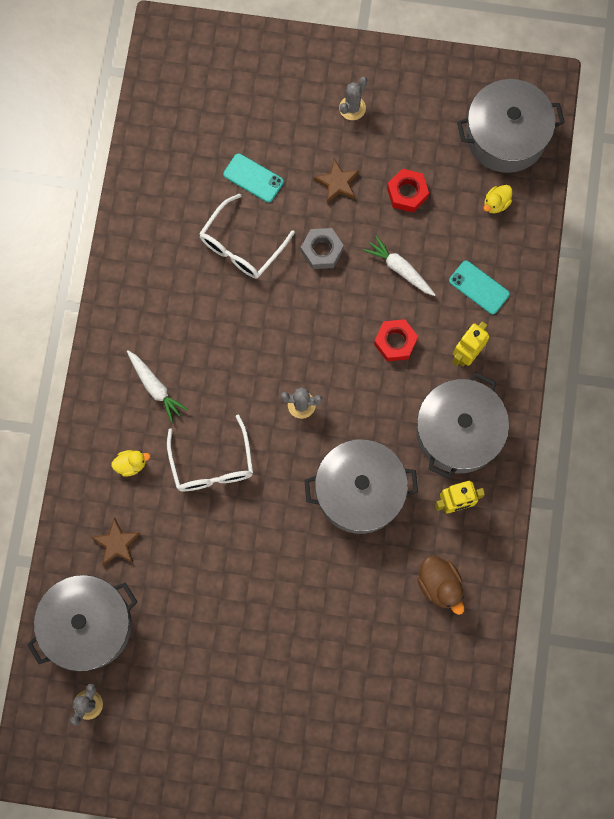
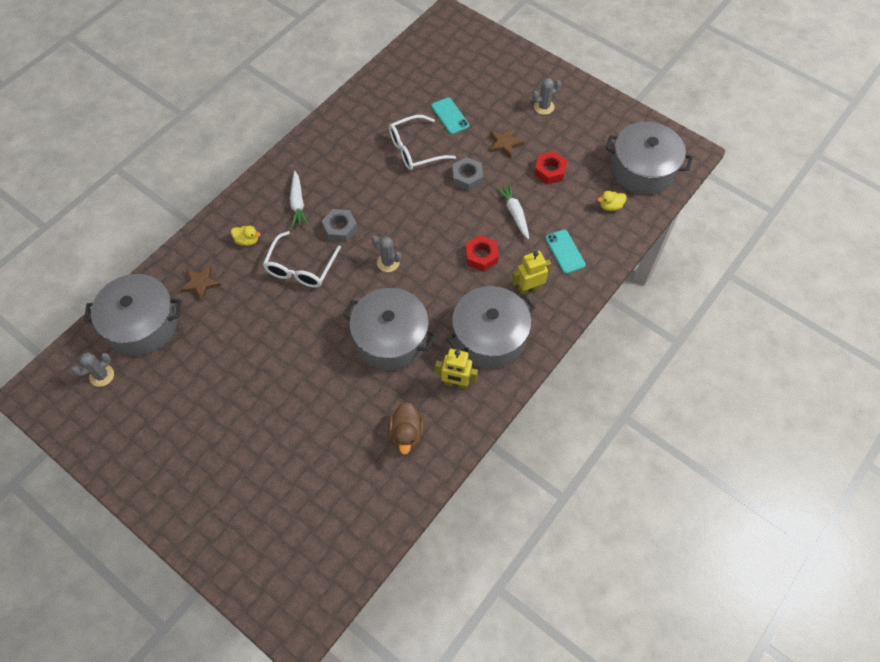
camera: 30 degrees right, 15 degrees down
(223, 393) = (340, 228): none -> grey nut

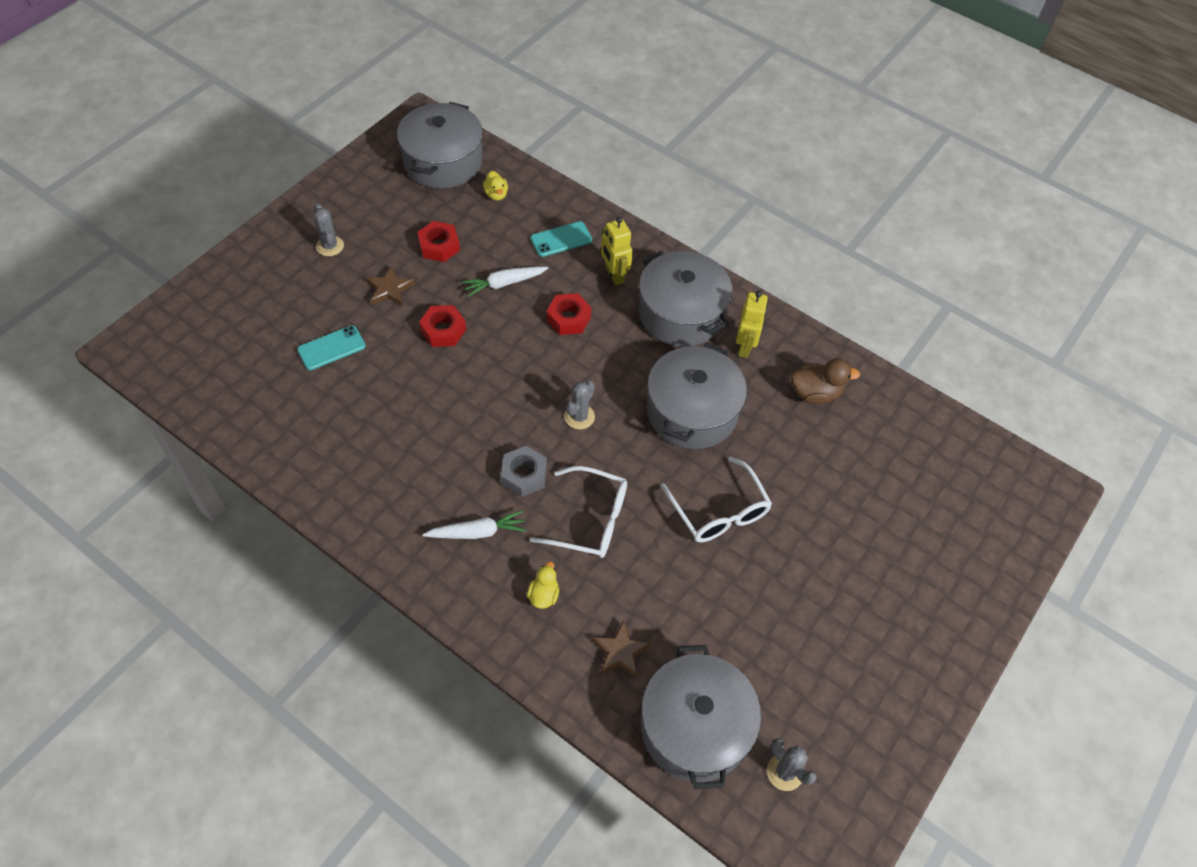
camera: 95 degrees left, 5 degrees down
(415, 150) = (389, 389): white glasses -> white glasses (719, 511)
(467, 177) = (443, 330): grey nut -> red nut

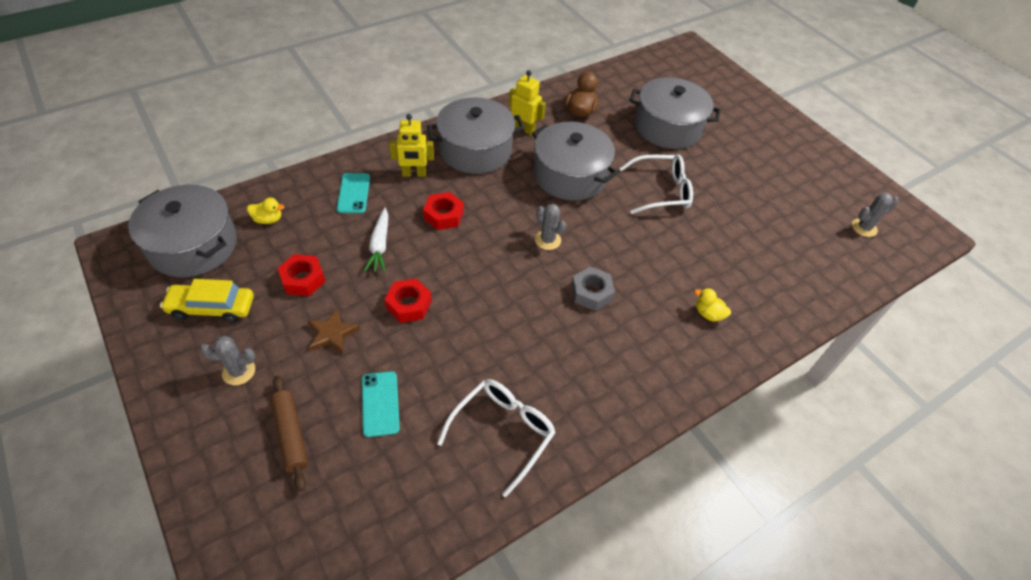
camera: 70 degrees left, 5 degrees down
(284, 302) = (291, 434): none -> brown rolling pin
(384, 202) = (212, 308): none -> yellow car
(477, 532) = (638, 341): white carrot -> none
(590, 520) = (648, 264): white glasses -> white glasses (503, 432)
(620, 652) = (765, 282): brown star -> none
(695, 727) = (829, 261): grey pot -> grey pot (668, 127)

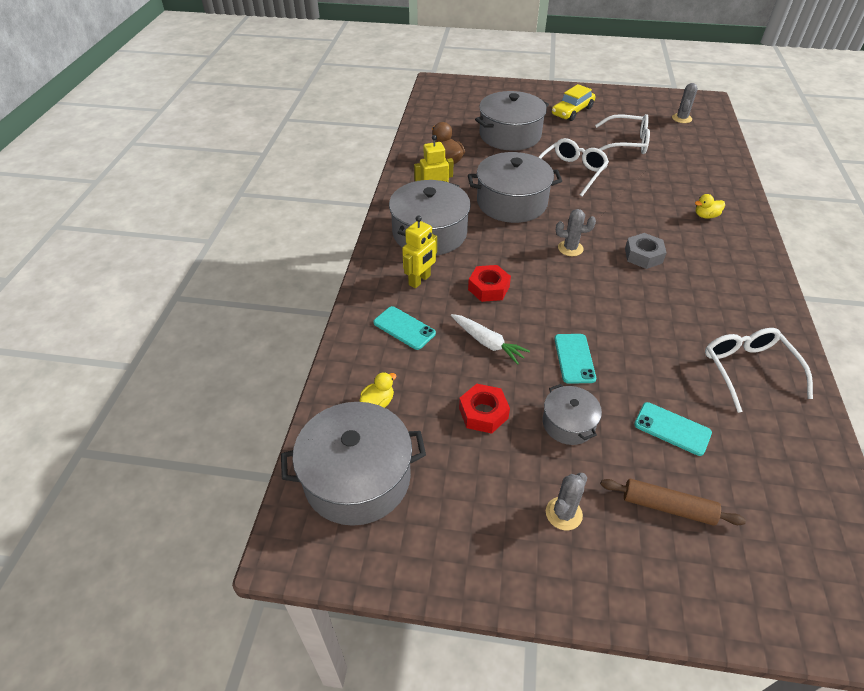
camera: 45 degrees left, 5 degrees down
(212, 308) = (461, 499): yellow car -> yellow car (572, 111)
(332, 334) = (568, 423): brown star -> grey pot
(409, 305) = (574, 358): red nut -> turquoise phone
(760, 206) = (627, 143): none -> white glasses

